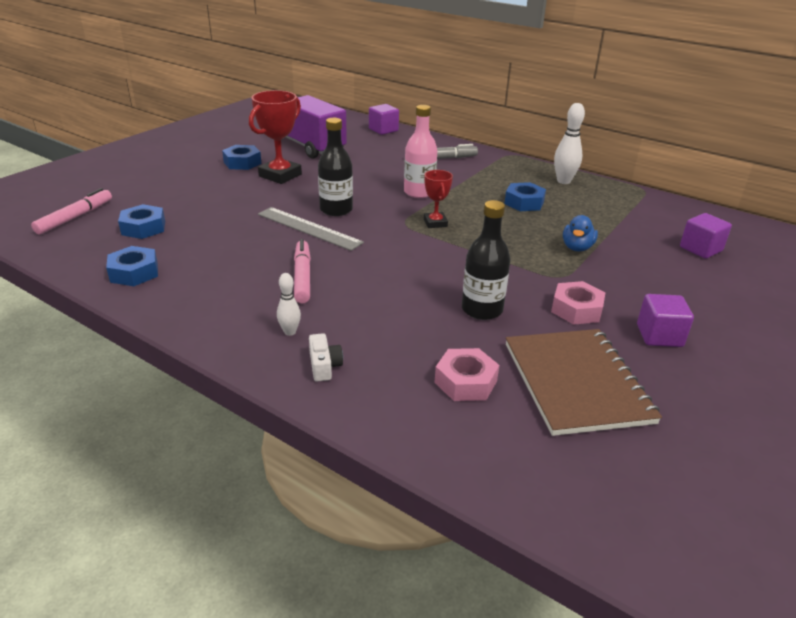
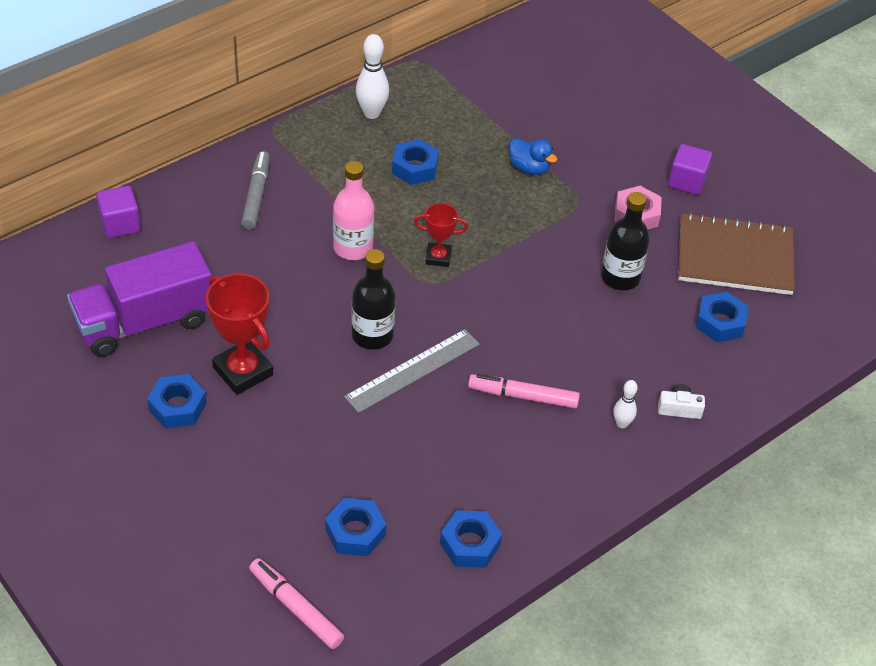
camera: 75 degrees left, 15 degrees up
(465, 382) = (720, 322): pink nut -> blue nut
(700, 249) = (559, 85): purple cube -> none

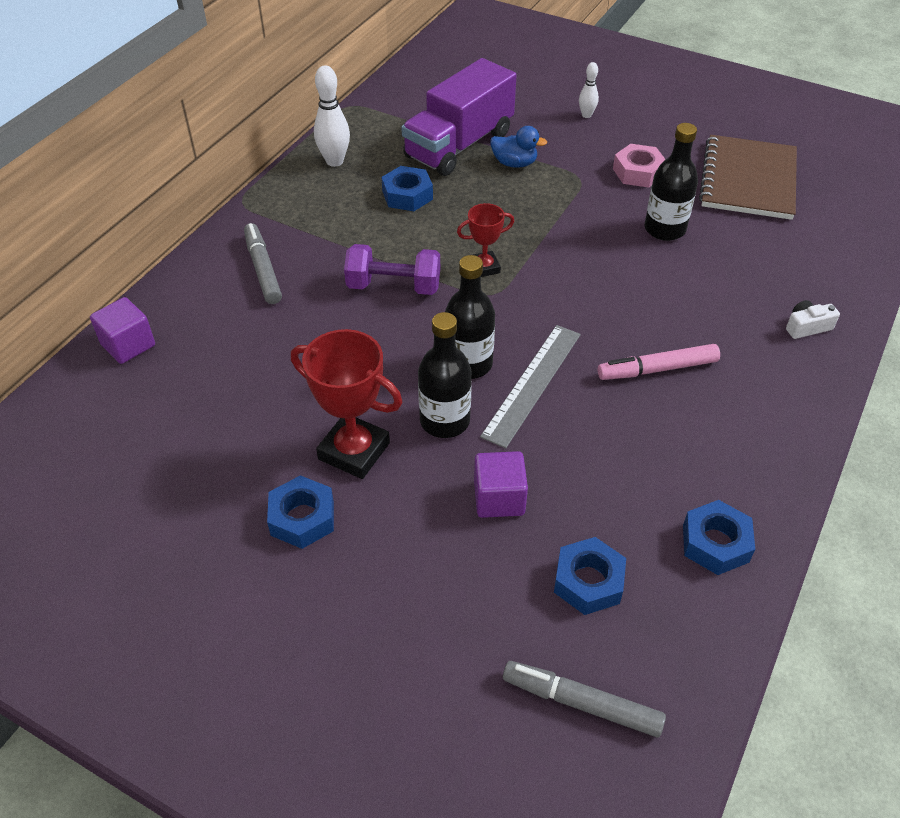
camera: 20 degrees left, 0 degrees up
(145, 322) = (212, 438): purple truck -> purple truck (459, 145)
(296, 608) = (581, 703): pink marker -> grey marker
(325, 374) = (445, 421): none -> black bottle
(353, 248) = (394, 286): pink bottle -> purple dumbbell
(622, 424) = (767, 360): white bowling pin -> white bowling pin (586, 115)
(687, 181) = (660, 132): purple cube -> purple cube (499, 498)
(720, 322) = (780, 238): blue nut -> none
(735, 257) = (748, 180): brown notebook -> brown notebook turned 60 degrees counterclockwise

